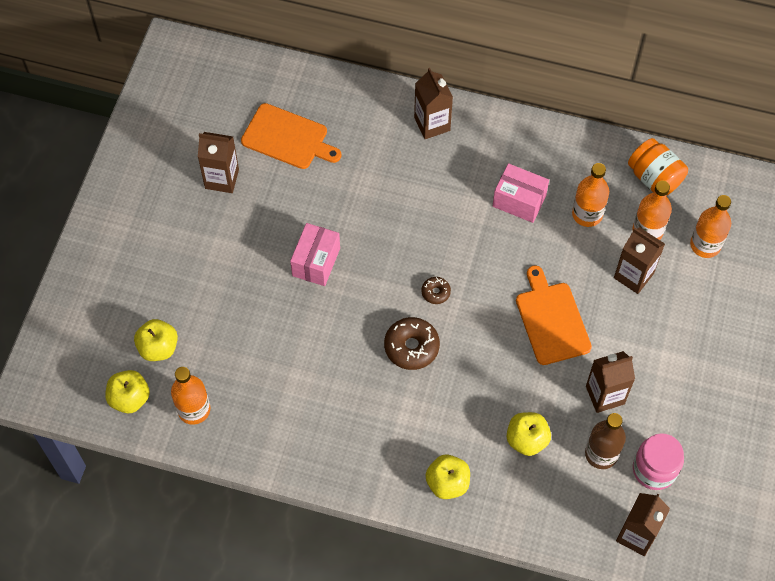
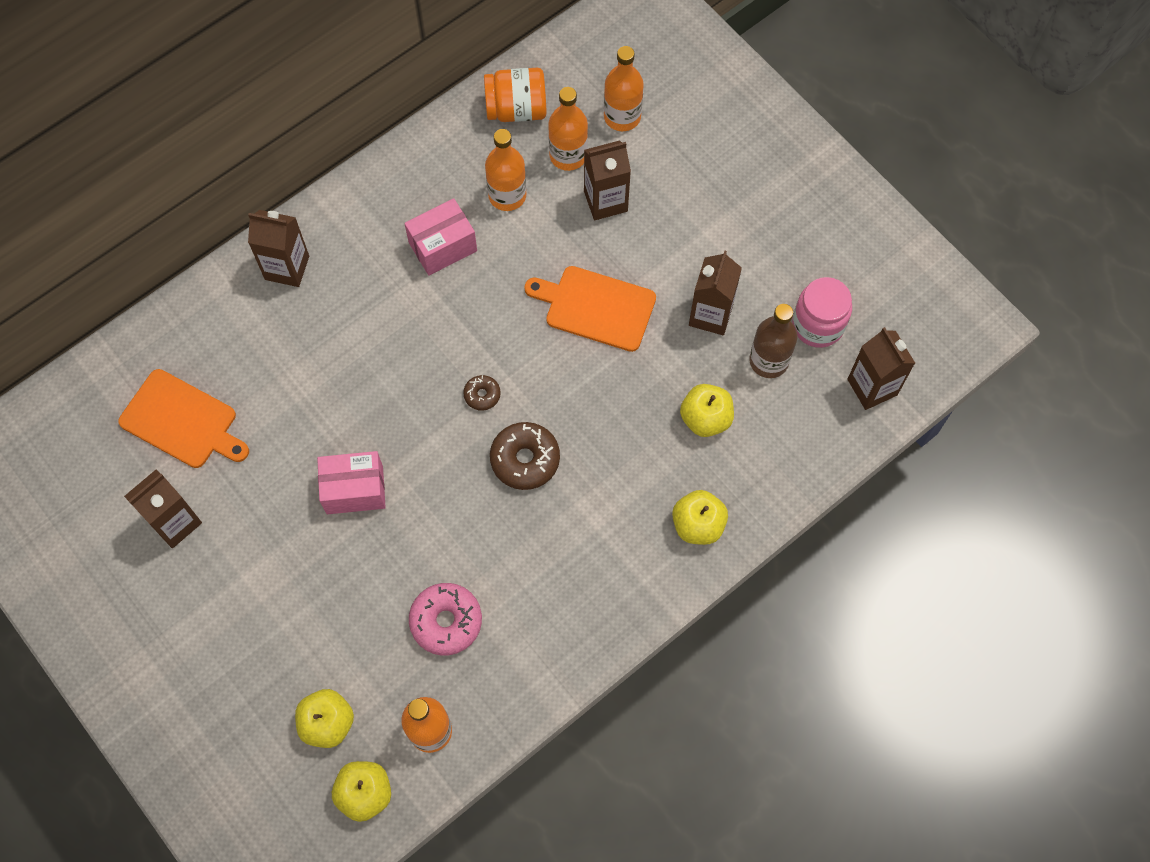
camera: 55 degrees left, 5 degrees up
(270, 372) = (446, 621): none -> pink donut
(288, 138) = (182, 421): orange cutting board -> orange cutting board turned 60 degrees clockwise
(316, 262) = (354, 490): pink box -> pink box turned 60 degrees counterclockwise

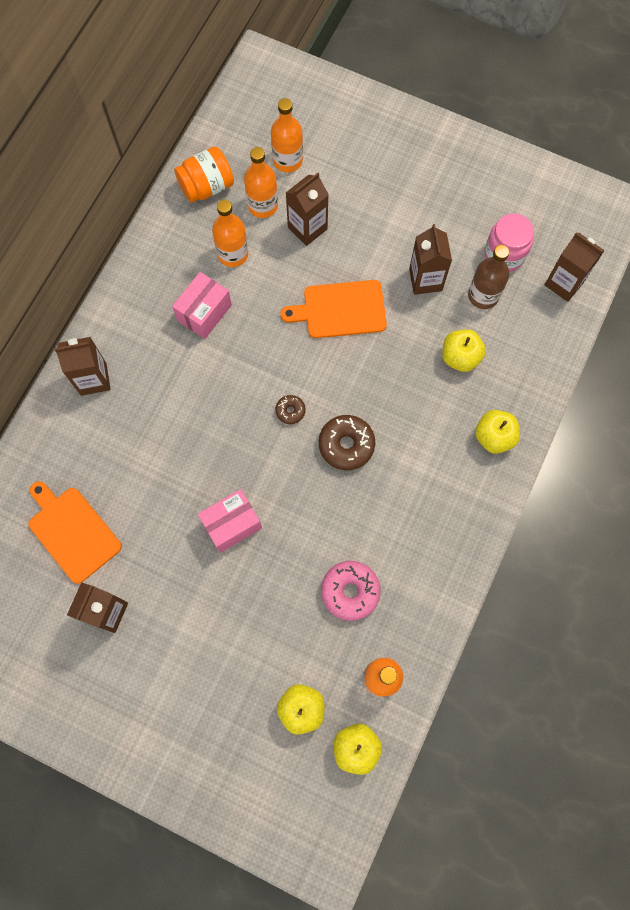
camera: 25 degrees left, 5 degrees up
(182, 421) = (72, 532): orange cutting board -> orange cutting board turned 135 degrees counterclockwise

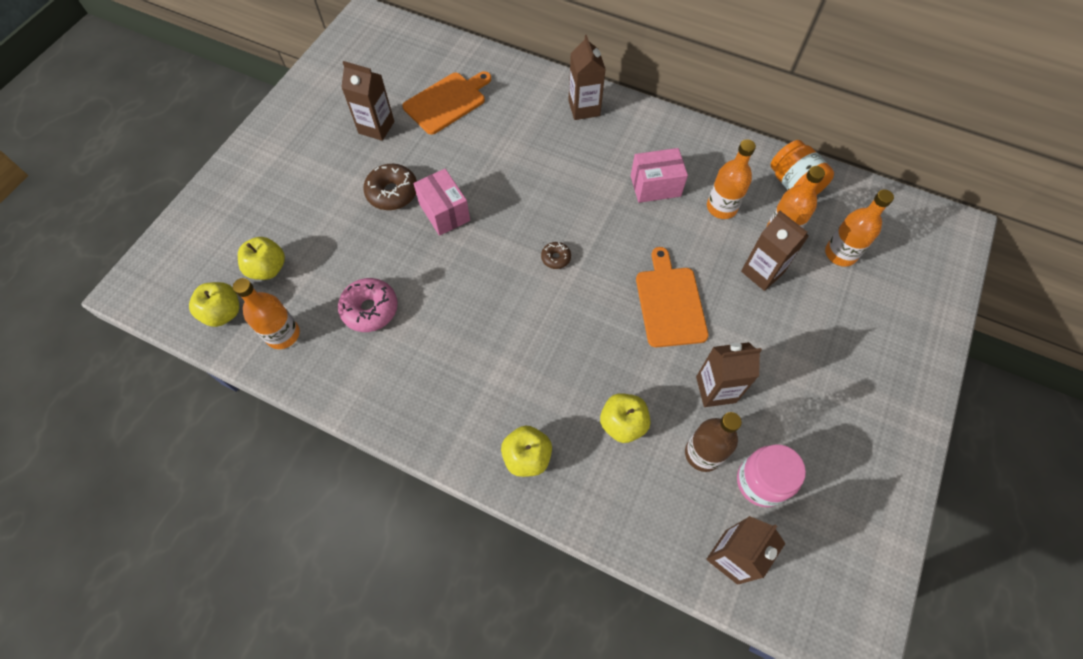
camera: 90 degrees right, 10 degrees down
(204, 313) = (655, 186): pink box -> pink box turned 45 degrees counterclockwise
(346, 445) = (520, 307): brown donut -> brown donut (392, 192)

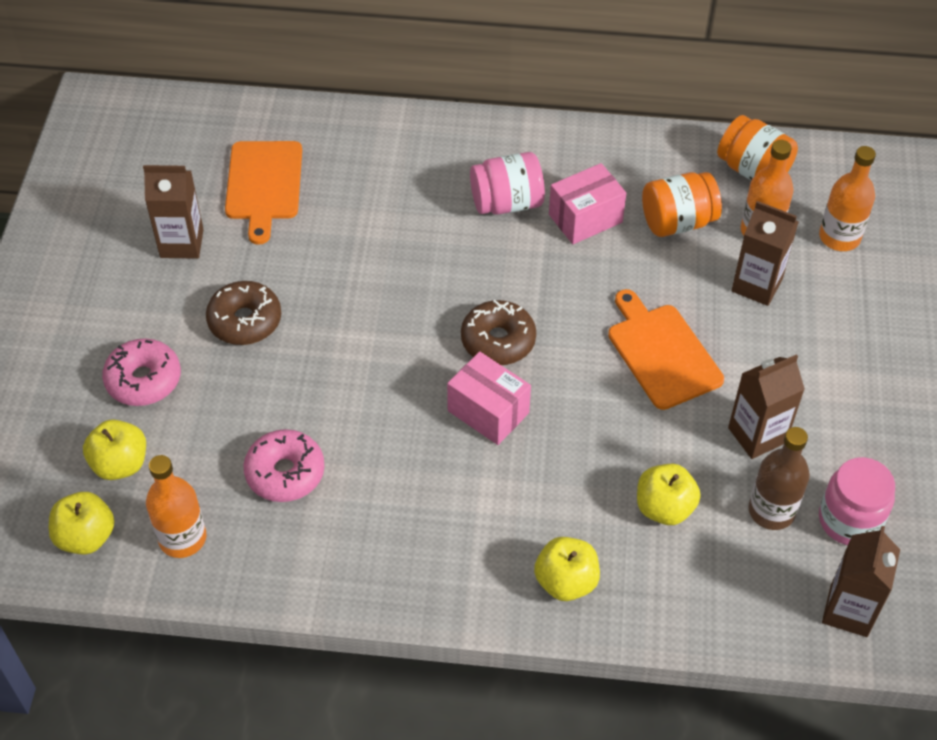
camera: 20 degrees left, 10 degrees down
(309, 214) = (144, 380): none -> pink donut
(444, 212) = (327, 326): pink box -> pink box (488, 412)
(447, 102) = (264, 184): orange cutting board -> orange cutting board turned 150 degrees clockwise
(556, 258) = (498, 341): brown donut -> brown donut, size x1.86
(584, 108) = (452, 146): brown carton -> none
(604, 159) = (507, 203): none -> pink jar
(721, 207) = (677, 222): orange bottle -> orange jar

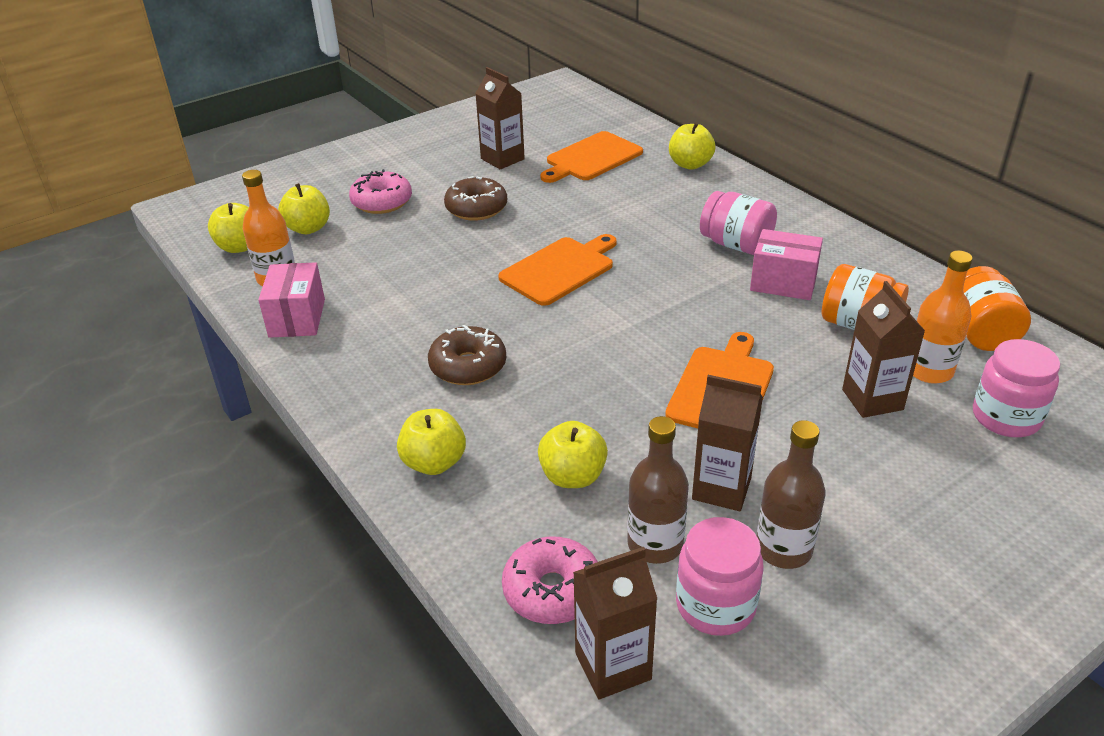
camera: 50 degrees right, 15 degrees down
(285, 473) = (376, 286): pink donut -> pink donut (552, 590)
(359, 133) = (690, 164): none -> yellow apple
(409, 333) = (559, 269): none -> orange cutting board
(488, 412) = (541, 338): pink box -> pink box (297, 318)
(498, 341) = (611, 307): brown donut -> brown donut (468, 366)
(838, 448) = (783, 549): none -> brown bottle
(839, 237) = (1006, 417): orange bottle -> pink jar

